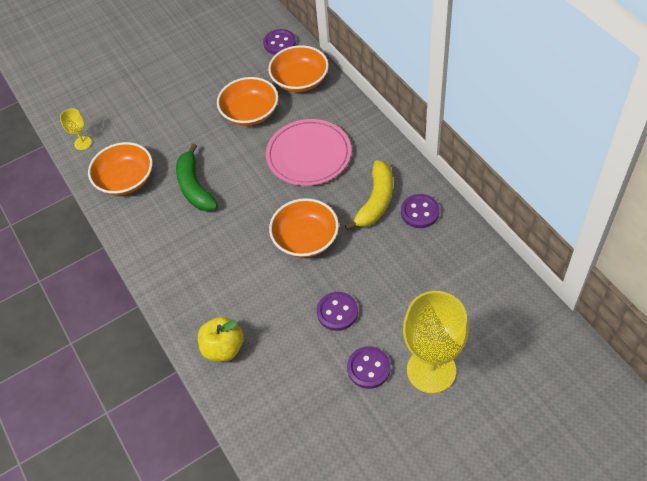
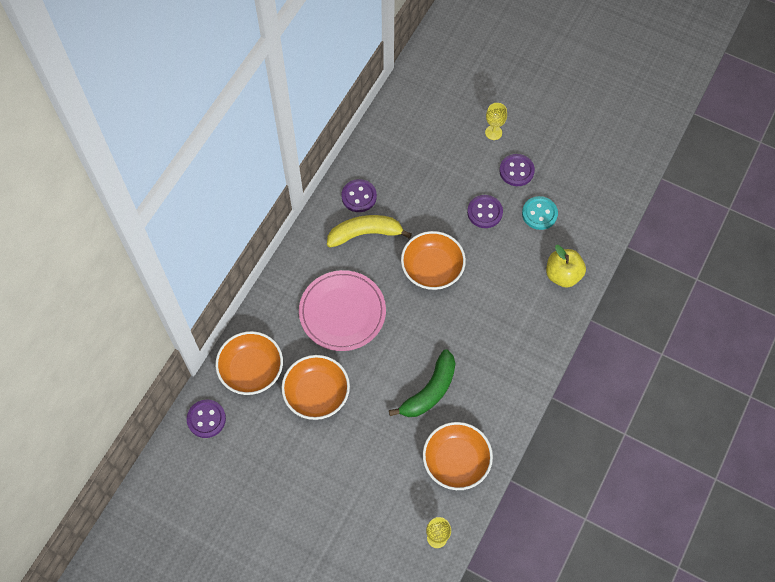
camera: 125 degrees left, 10 degrees up
(304, 363) = (539, 214): none -> turquoise button
(431, 370) = (493, 132): yellow goblet -> yellow goblet, size x0.45

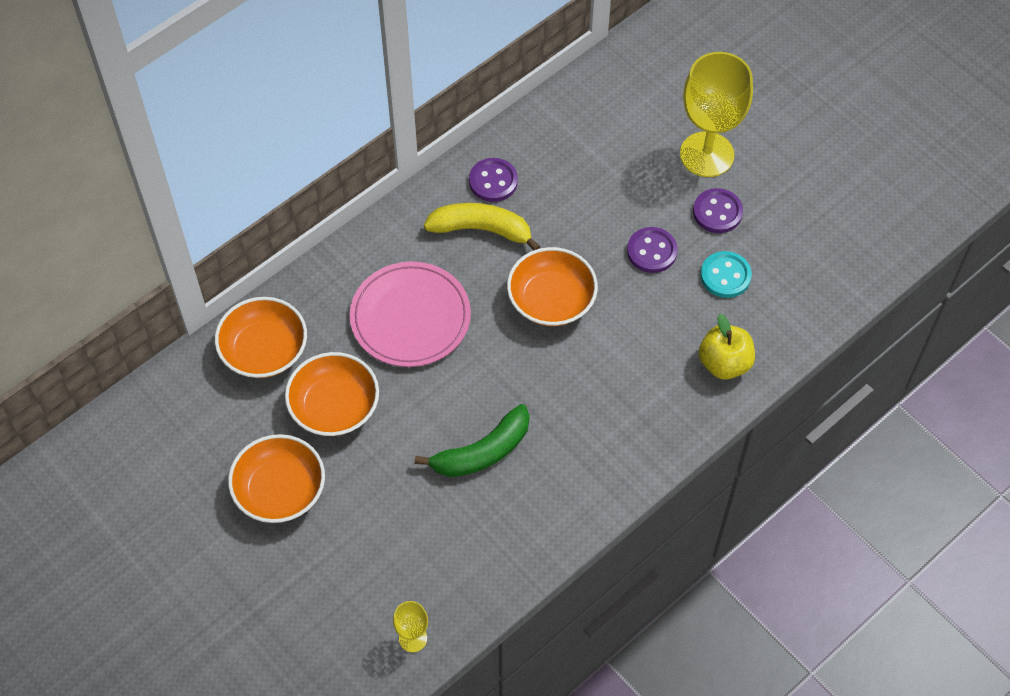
camera: 20 degrees right, 5 degrees down
(206, 419) = (182, 392): purple button -> none
(456, 461) = (479, 551): orange bowl -> orange bowl (280, 490)
(493, 132) = (707, 154): yellow goblet -> yellow goblet, size x2.23

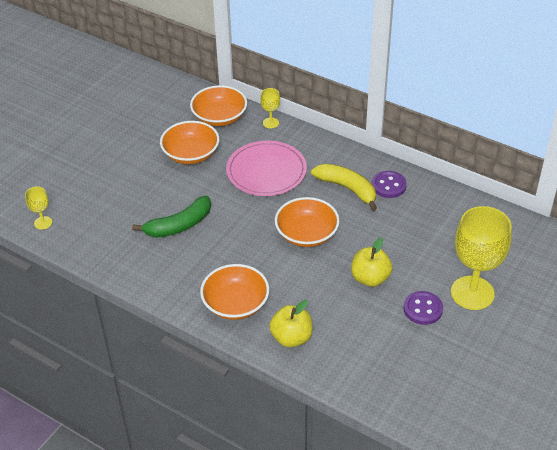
camera: 75 degrees right, 15 degrees down
(280, 490) = (128, 145): orange bowl -> orange bowl (235, 303)
(306, 286) = (270, 123): none -> yellow goblet
(481, 229) = (347, 188): yellow banana -> yellow banana turned 45 degrees counterclockwise
(482, 452) = (179, 225): green banana -> green banana turned 75 degrees counterclockwise
(652, 251) = (370, 278): purple button -> yellow apple
(725, 276) = (368, 324): turquoise button -> none

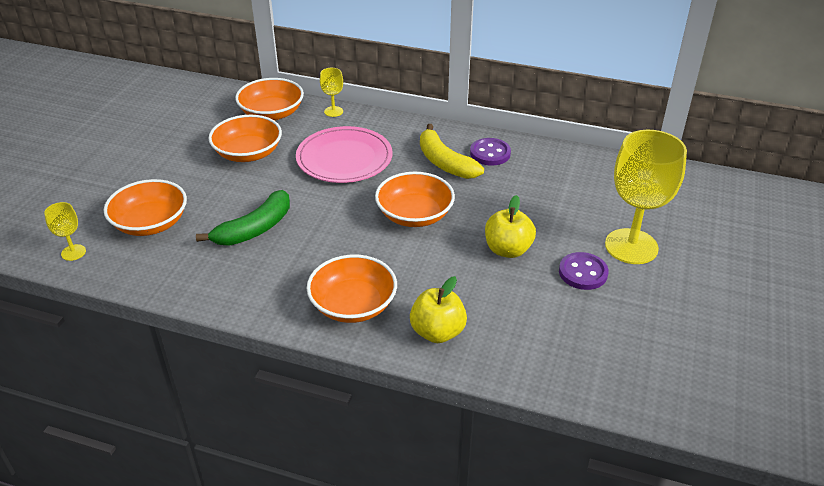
camera: 15 degrees left, 5 degrees down
(103, 207) = (150, 223): none -> orange bowl
(347, 188) = (444, 162): yellow banana -> yellow banana turned 150 degrees counterclockwise

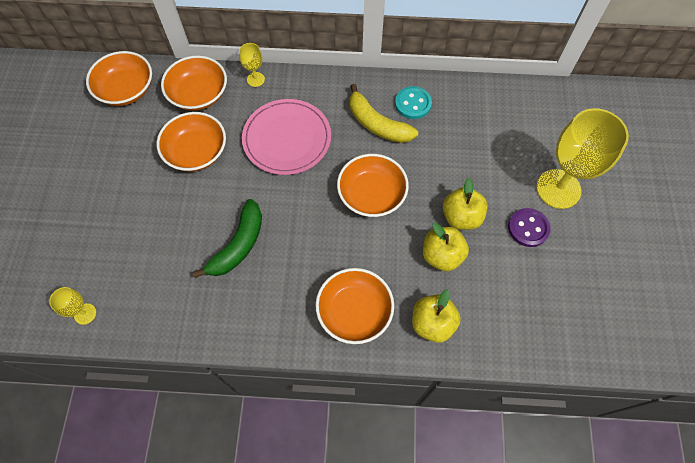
camera: 15 degrees left, 25 degrees up
(150, 223) = (141, 261): orange bowl -> orange bowl (126, 89)
(472, 277) = (442, 255): none -> yellow apple
(490, 153) = (413, 104): purple button -> turquoise button

